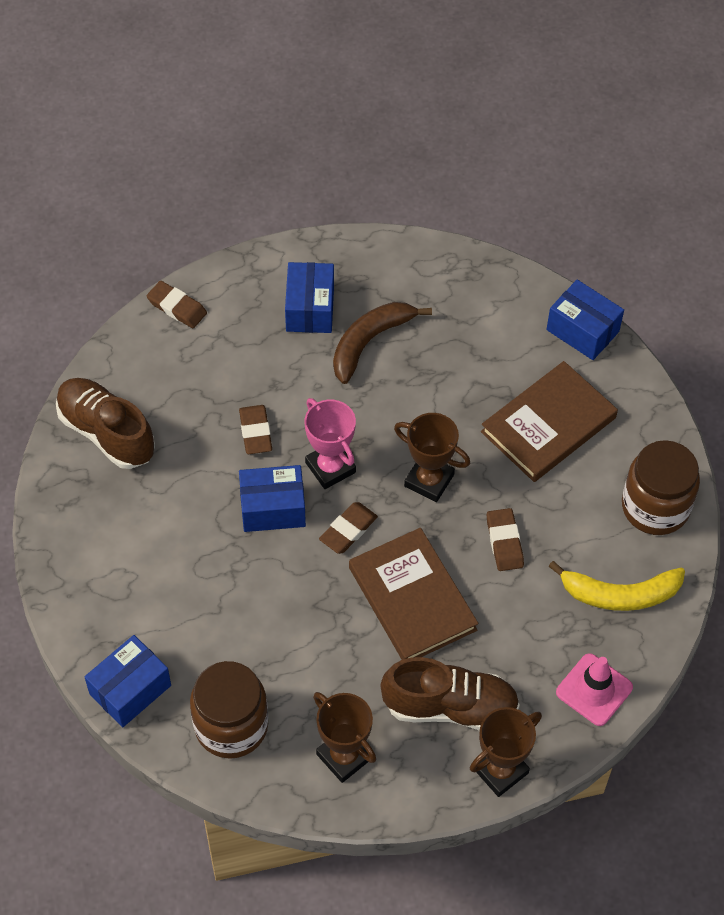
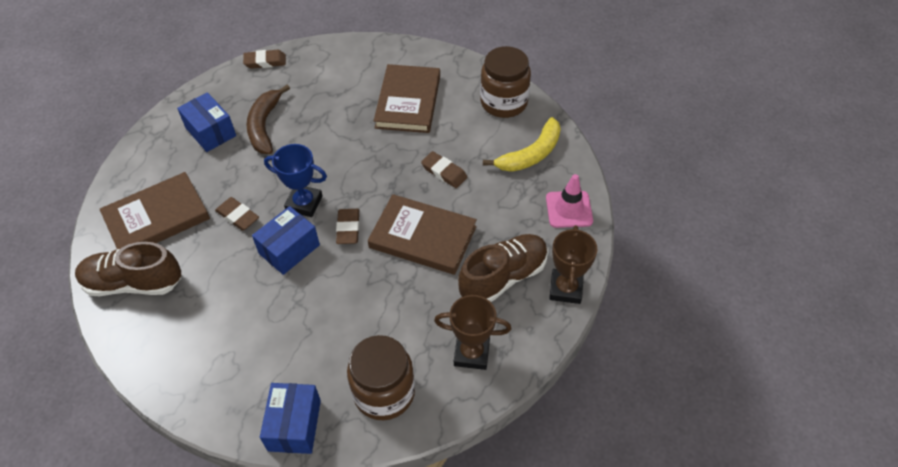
camera: 40 degrees left, 5 degrees down
(177, 307) = (120, 183): brown eraser -> brown eraser (265, 62)
(180, 374) = (157, 217): none -> brown book
(330, 467) = (304, 203): pink trophy -> blue trophy
(429, 480) = (370, 171): brown trophy -> none
(582, 331) = (380, 49): blue box -> none

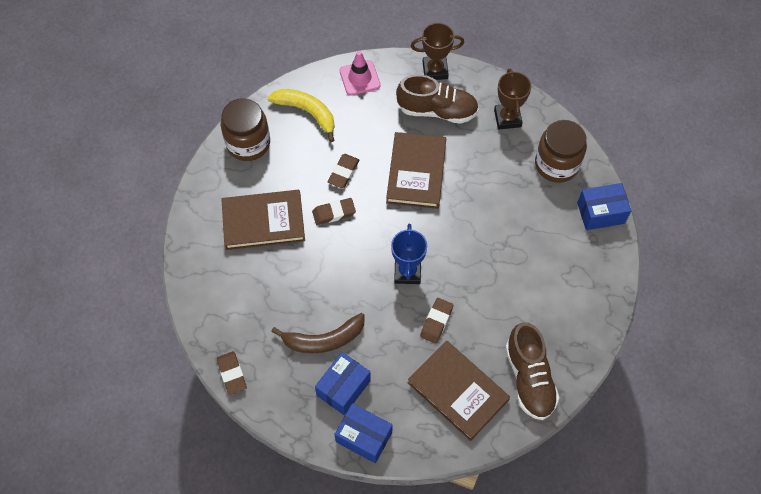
camera: 105 degrees left, 10 degrees up
(289, 249) = (458, 267): blue box -> blue box (364, 437)
(348, 228) = (423, 229): brown eraser -> brown eraser (334, 213)
(503, 277) = (437, 110): brown shoe -> brown shoe turned 150 degrees clockwise

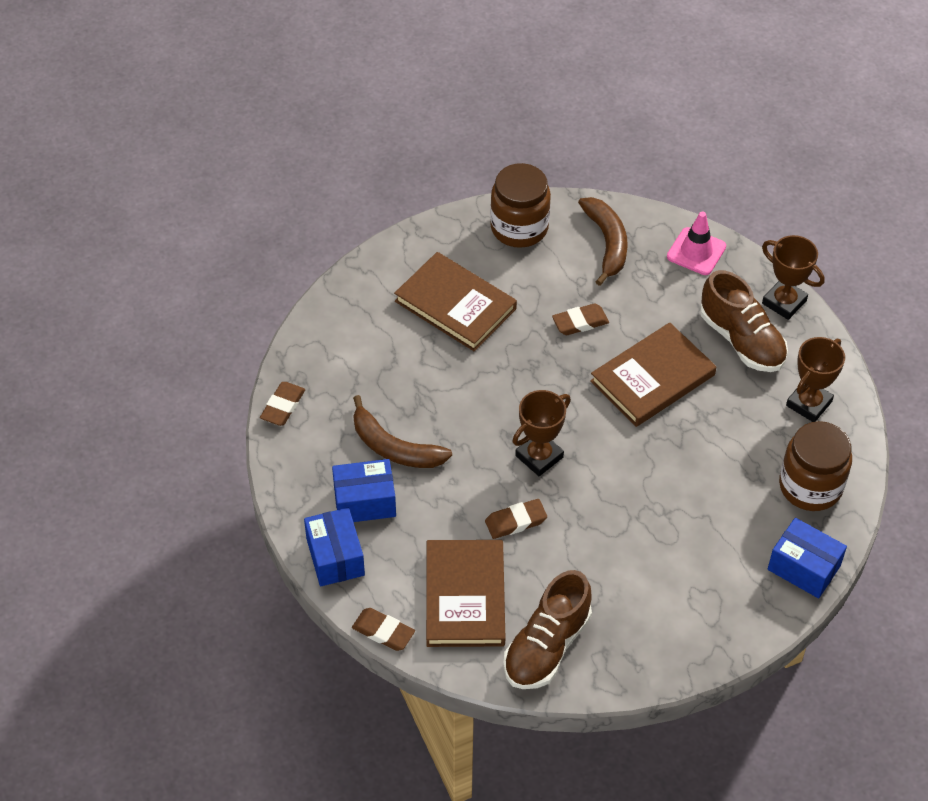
camera: 45 degrees right, 10 degrees down
(307, 112) = (607, 243): yellow banana -> brown banana
(334, 213) = (529, 349): brown eraser -> brown eraser (383, 632)
(407, 272) = (539, 456): blue trophy -> brown trophy

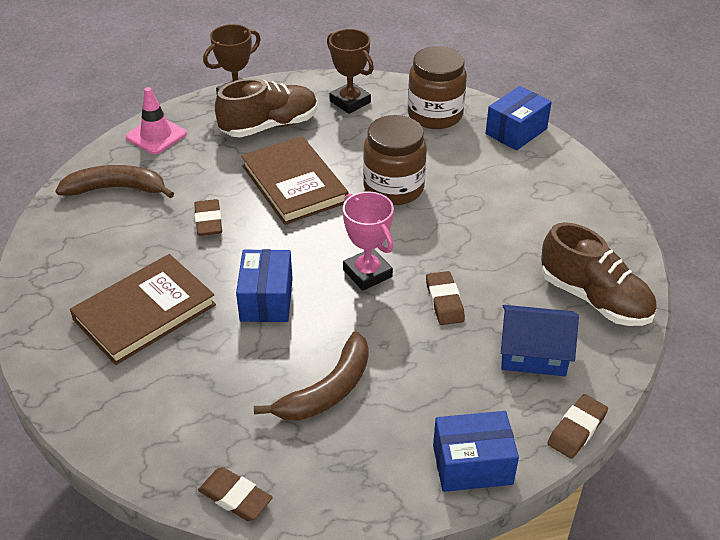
camera: 80 degrees left, 10 degrees down
(365, 501) = (398, 427): blue box -> blue box (266, 299)
(465, 596) = (533, 353): brown book -> blue house
(519, 227) = (62, 247): brown jar -> brown jar (393, 188)
(539, 456) = (367, 273): brown trophy -> pink trophy

